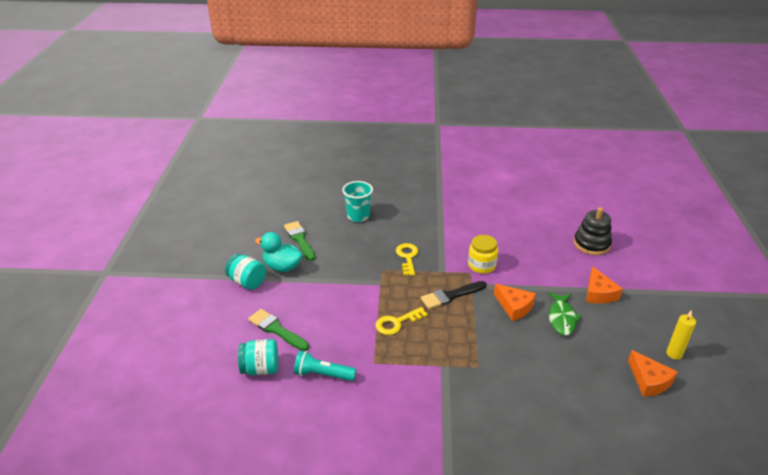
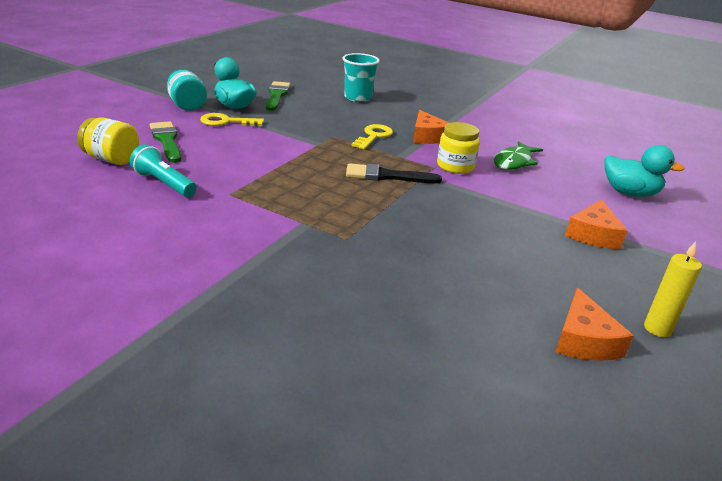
camera: 25 degrees right, 5 degrees down
(260, 368) = (111, 159): turquoise jar -> yellow jar
(397, 323) = (296, 175): yellow key -> yellow key (226, 122)
(514, 307) = (457, 208): orange cheese -> orange cheese (427, 136)
(562, 318) = (512, 238): green fish -> green fish (514, 162)
(591, 244) = (629, 193): black stacking toy -> turquoise duck

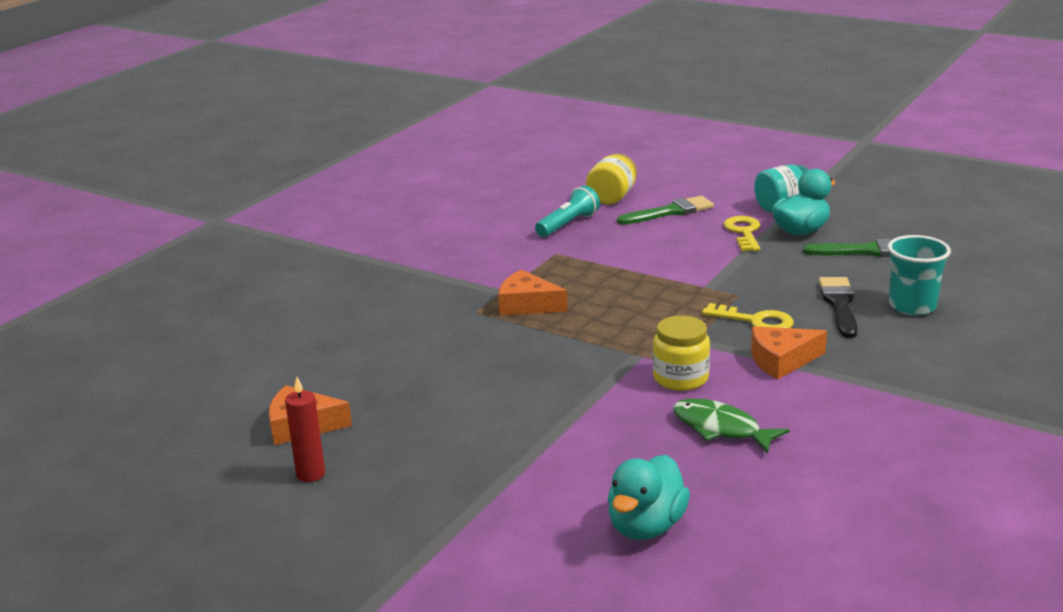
camera: 95 degrees right, 5 degrees down
(386, 176) = (629, 331): black brush -> black brush (839, 304)
(593, 234) = (505, 466): orange cheese -> orange cheese (527, 305)
(657, 329) = (310, 474): yellow candle -> red candle

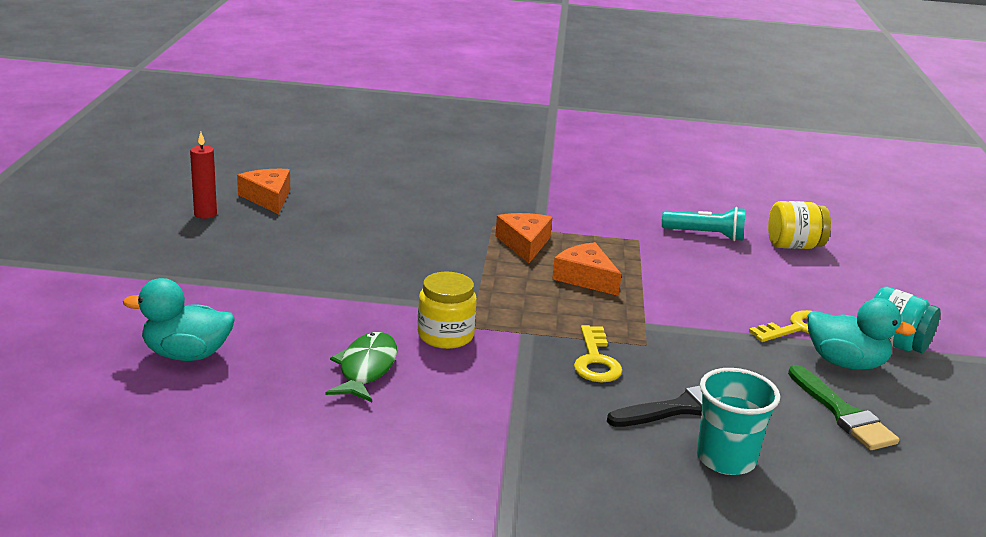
camera: 60 degrees right, 0 degrees up
(670, 212) = (798, 280): green brush -> none
(781, 360) = (522, 386): orange cheese -> orange cheese (585, 278)

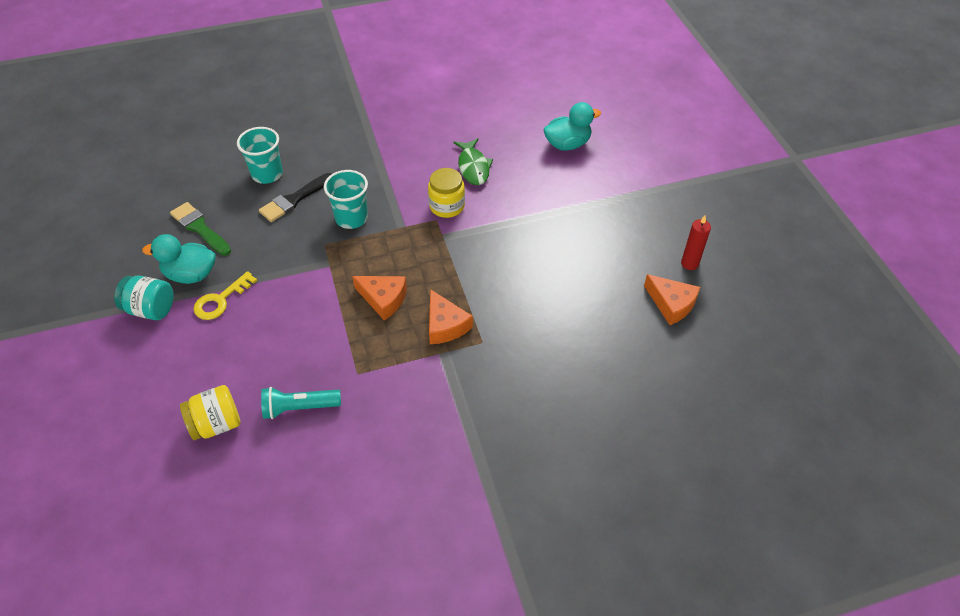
camera: 160 degrees right, 25 degrees up
(596, 361) = (351, 218): yellow key -> turquoise cup

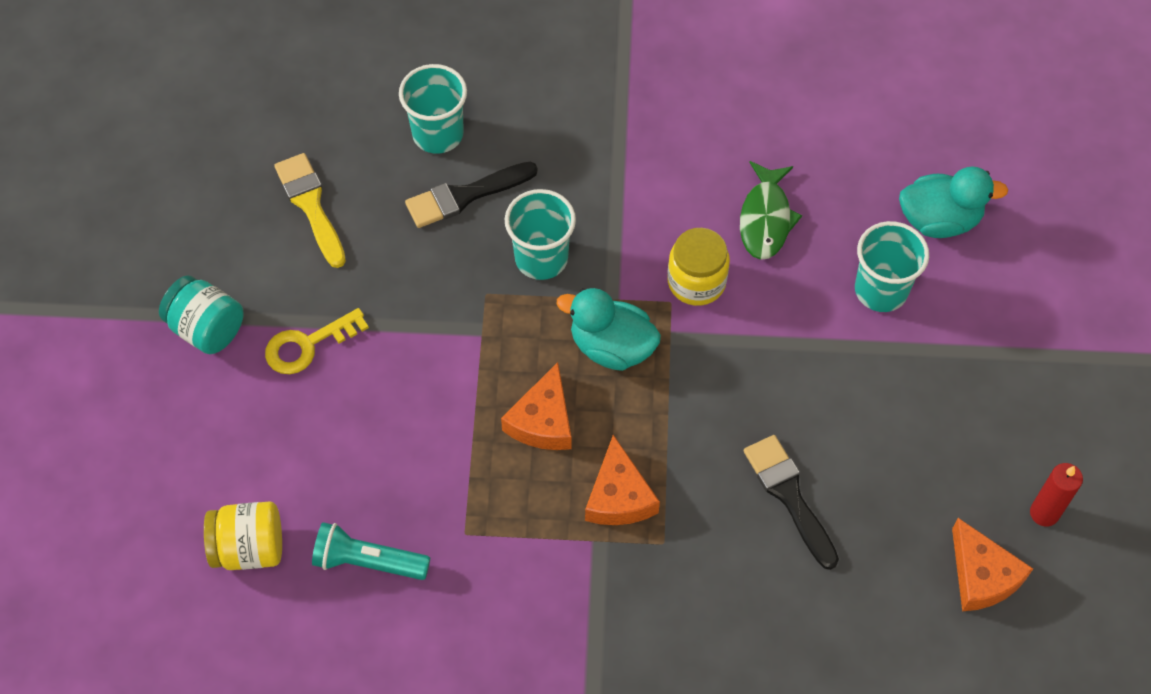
camera: 20 degrees right, 10 degrees up
(191, 274) = (277, 286): turquoise duck -> turquoise duck (611, 347)
(199, 228) = (311, 205): green brush -> yellow brush
(383, 299) = (542, 420): orange cheese -> orange cheese turned 60 degrees clockwise
(545, 296) = (789, 496): none -> black brush
(551, 183) = (881, 290): none -> turquoise cup

